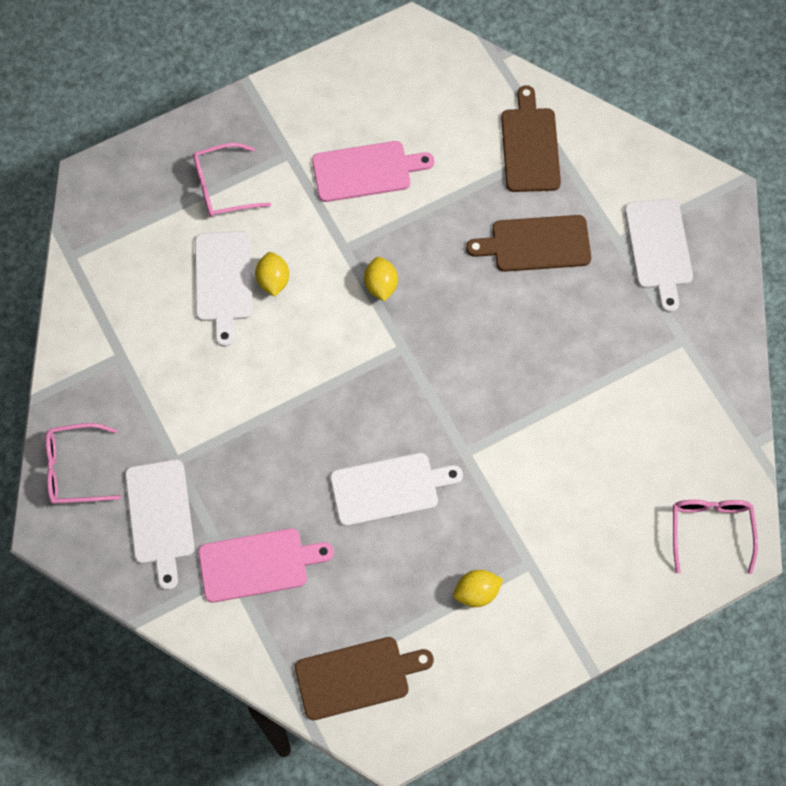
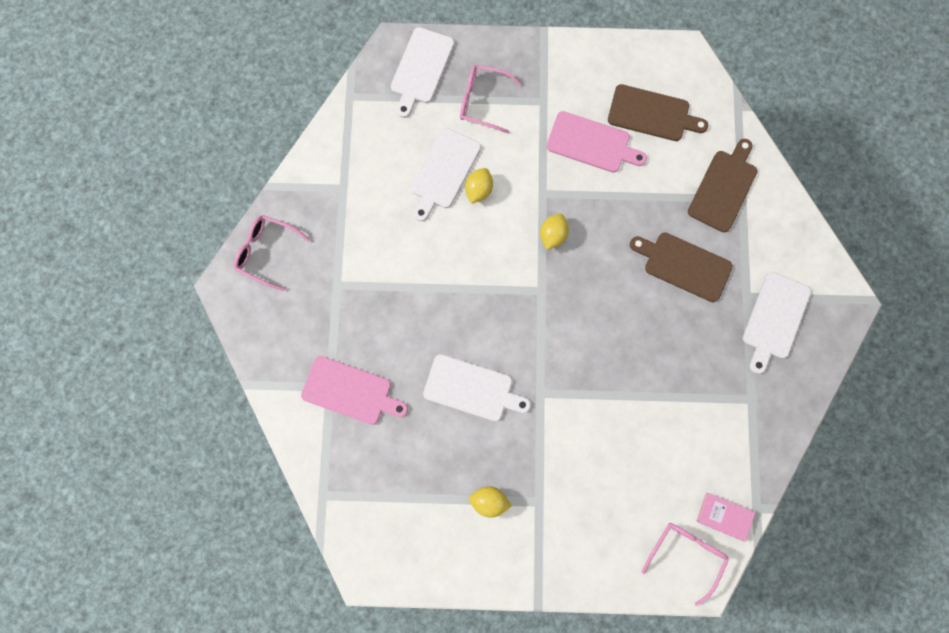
camera: 30 degrees right, 10 degrees up
(160, 517) = (304, 319): white cutting board -> white cutting board (421, 69)
(357, 677) = (371, 512): brown cutting board -> brown cutting board (652, 114)
(725, 470) = (724, 516): none -> pink book

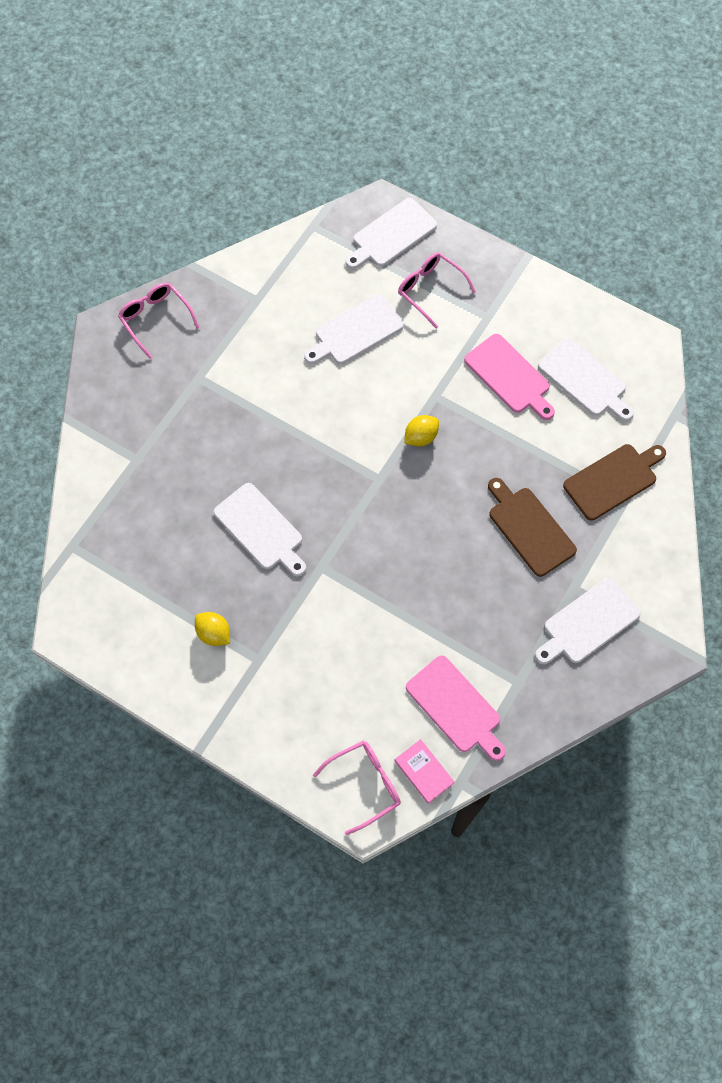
camera: 30 degrees right, 10 degrees down
(350, 391) = (152, 473): pink cutting board -> pink cutting board (456, 707)
(478, 190) = (377, 363): yellow lemon -> none
(652, 114) = (584, 380): brown cutting board -> white cutting board

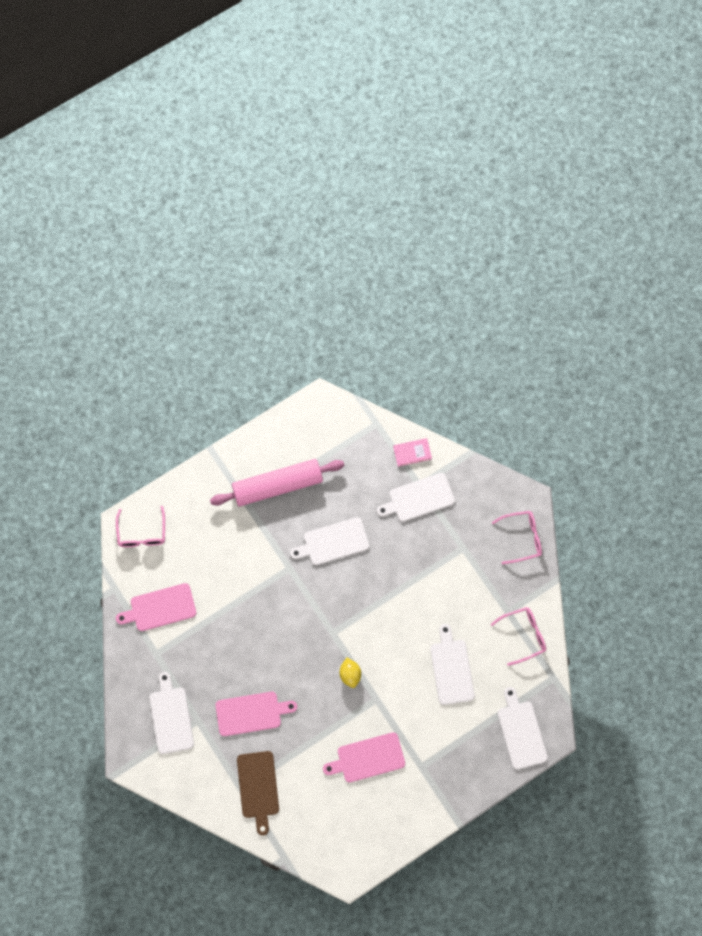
camera: 115 degrees right, 5 degrees up
(214, 633) = (277, 485): yellow lemon -> pink rolling pin
(424, 772) = (132, 570): pink book -> pink book (412, 453)
(431, 290) = (461, 737): pink glasses -> pink glasses (523, 635)
(529, 528) = (251, 713): brown cutting board -> pink cutting board
(584, 380) = (341, 810): white cutting board -> white cutting board (418, 498)

